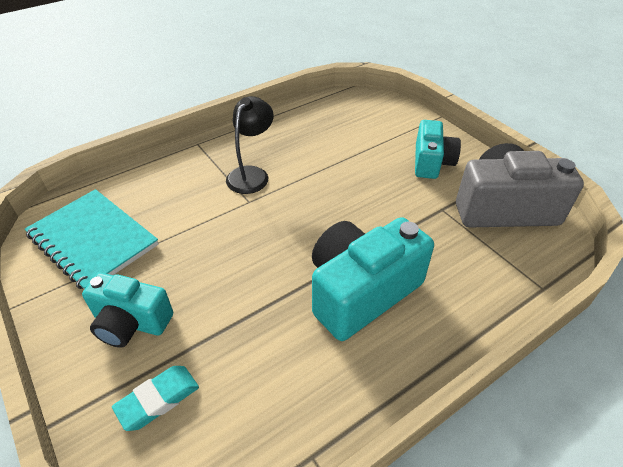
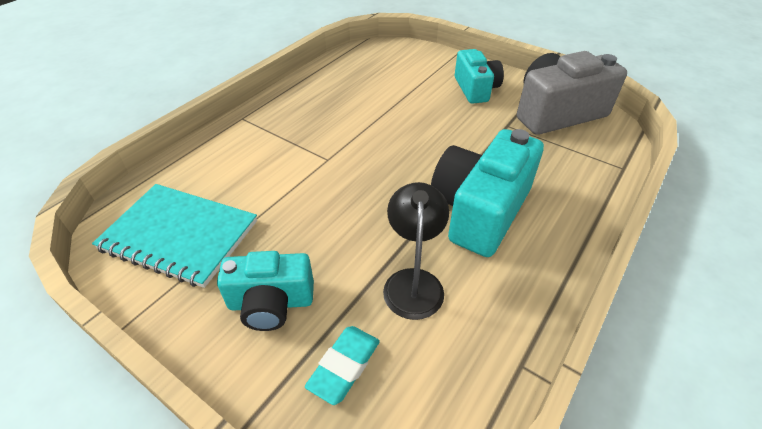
camera: 20 degrees left, 0 degrees up
(252, 174) = (316, 134): black lamp -> black lamp (413, 282)

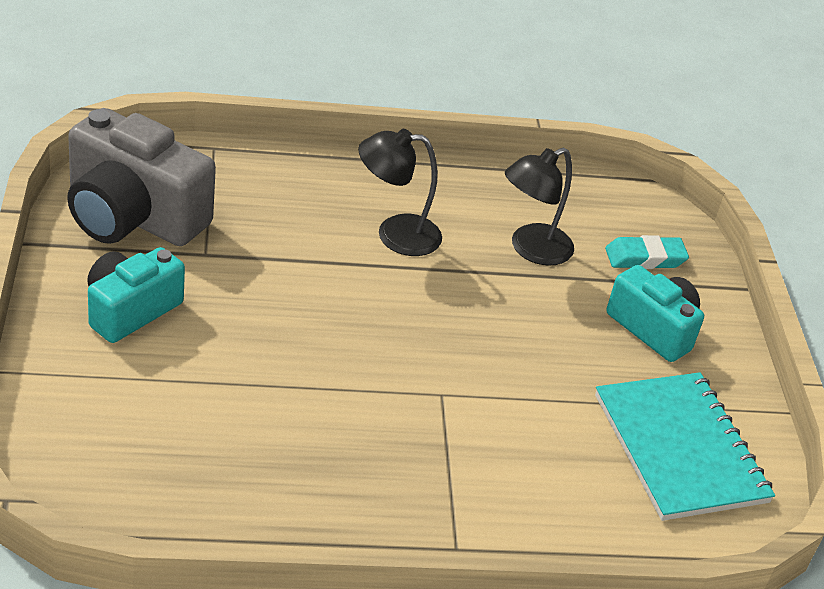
camera: 135 degrees left, 5 degrees down
(479, 210) = (395, 234): turquoise camera -> black lamp

